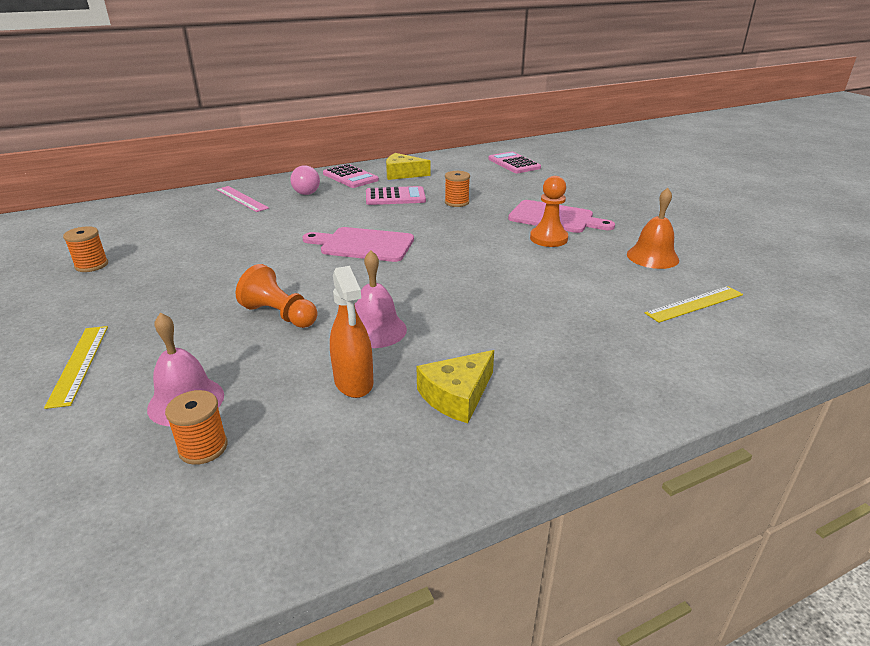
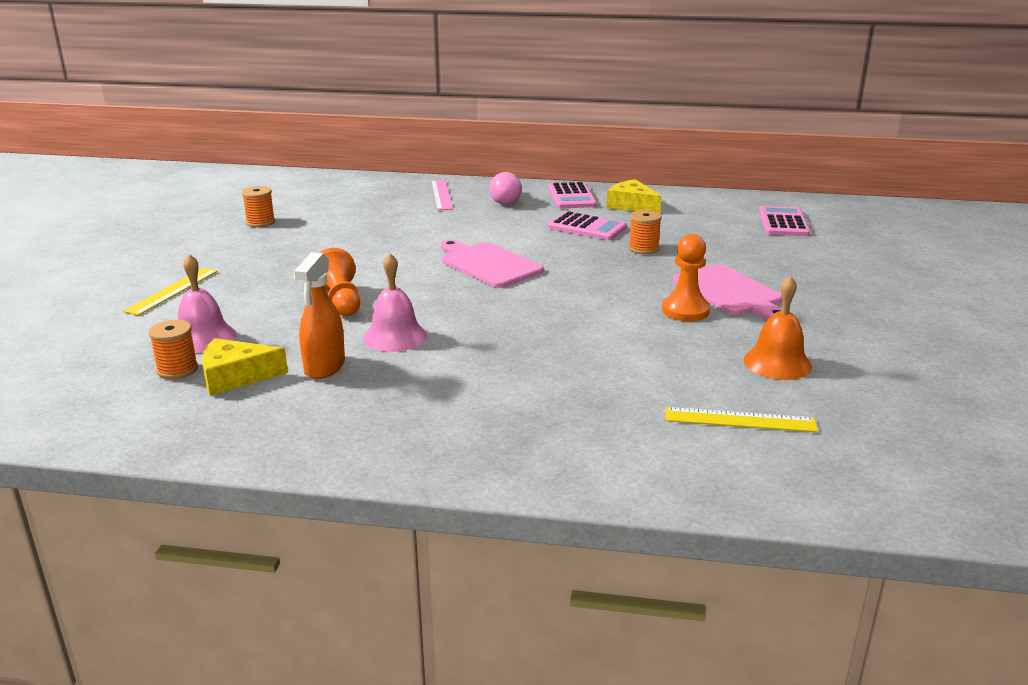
camera: 35 degrees right, 5 degrees down
(457, 395) = (385, 405): yellow cheese -> yellow cheese (235, 376)

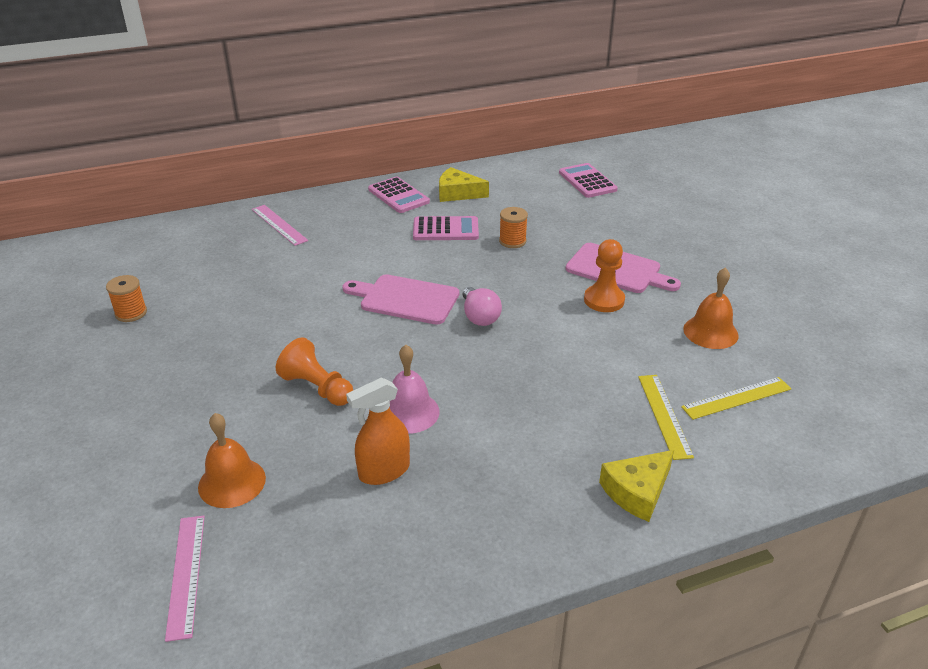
camera: 30 degrees left, 10 degrees up
(104, 379) = (186, 574): none -> pink ruler
(172, 291) = (133, 435): yellow ruler -> yellow ruler (664, 415)
(177, 370) = (249, 531): orange spool -> none
(203, 338) = (232, 482): pink bell -> orange bell
(235, 376) = (314, 516): yellow cheese -> yellow cheese (637, 491)
(324, 367) = (384, 471): orange spray bottle -> orange spray bottle turned 75 degrees clockwise
(507, 201) = (347, 216): pink light bulb -> pink light bulb (479, 317)

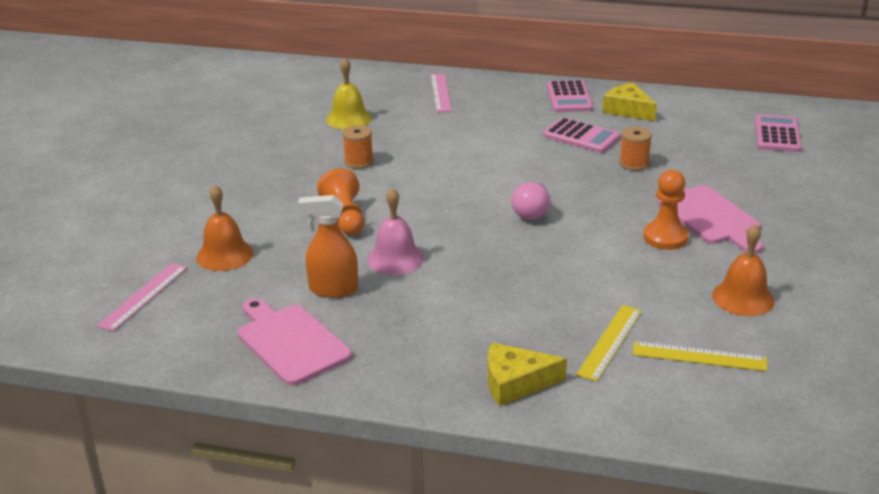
camera: 35 degrees right, 5 degrees down
(131, 313) = (267, 124): orange spool -> orange spool (358, 162)
(214, 280) = (348, 119): none -> yellow bell
(405, 299) = (483, 179): pink cutting board -> pink cutting board (290, 342)

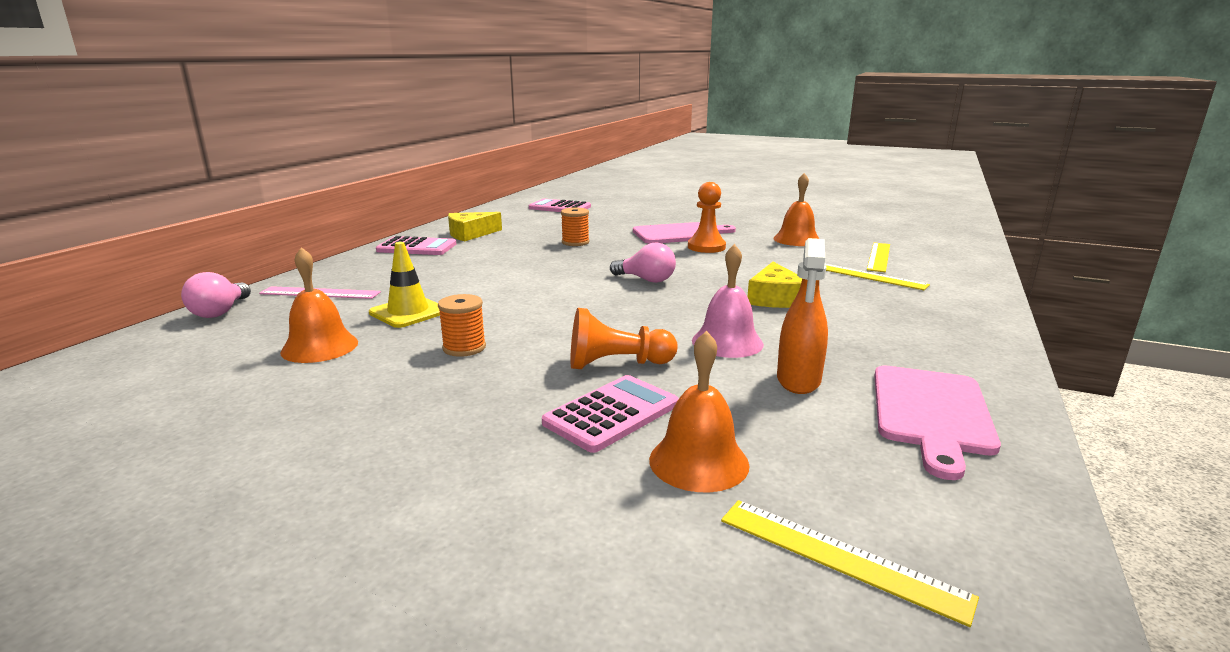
camera: 80 degrees left, 10 degrees down
(143, 296) = (840, 557): pink ruler -> yellow ruler
(290, 342) = (931, 413): pink cutting board -> pink cutting board turned 45 degrees counterclockwise
(348, 119) = (320, 347): yellow bell -> orange bell
(394, 75) = (220, 312): none -> pink light bulb
(414, 130) = (408, 312): none -> yellow traffic cone
(515, 383) = (948, 310): yellow cheese -> yellow cheese (775, 298)
(581, 136) = (506, 251): pink calculator -> pink calculator (611, 414)

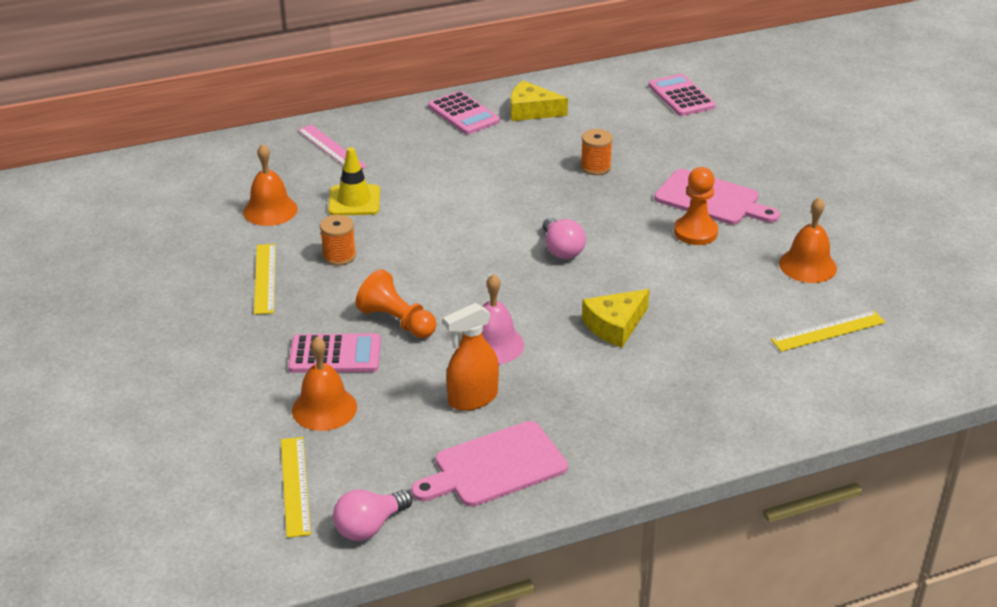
camera: 45 degrees right, 15 degrees up
(220, 312) = (258, 142): pink light bulb -> pink light bulb (369, 527)
(869, 276) = (753, 347): yellow ruler -> yellow ruler (265, 278)

